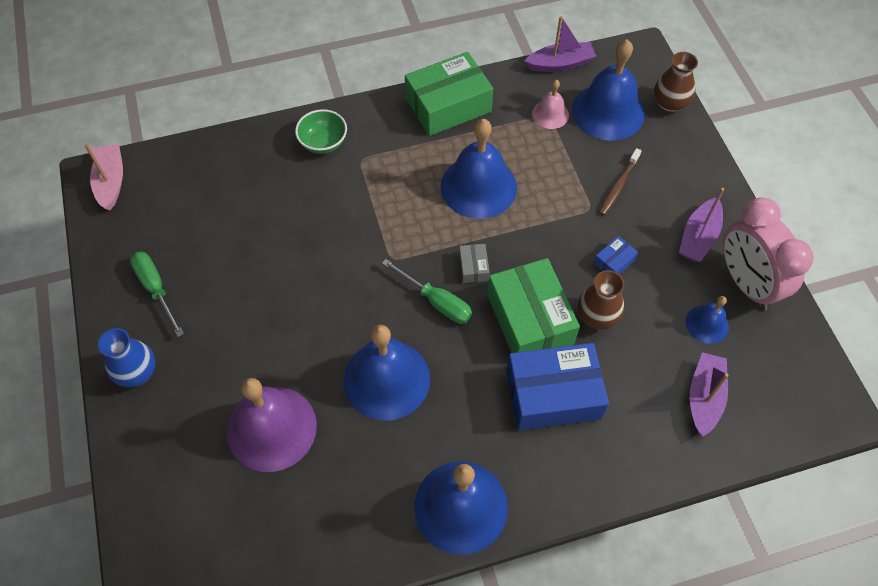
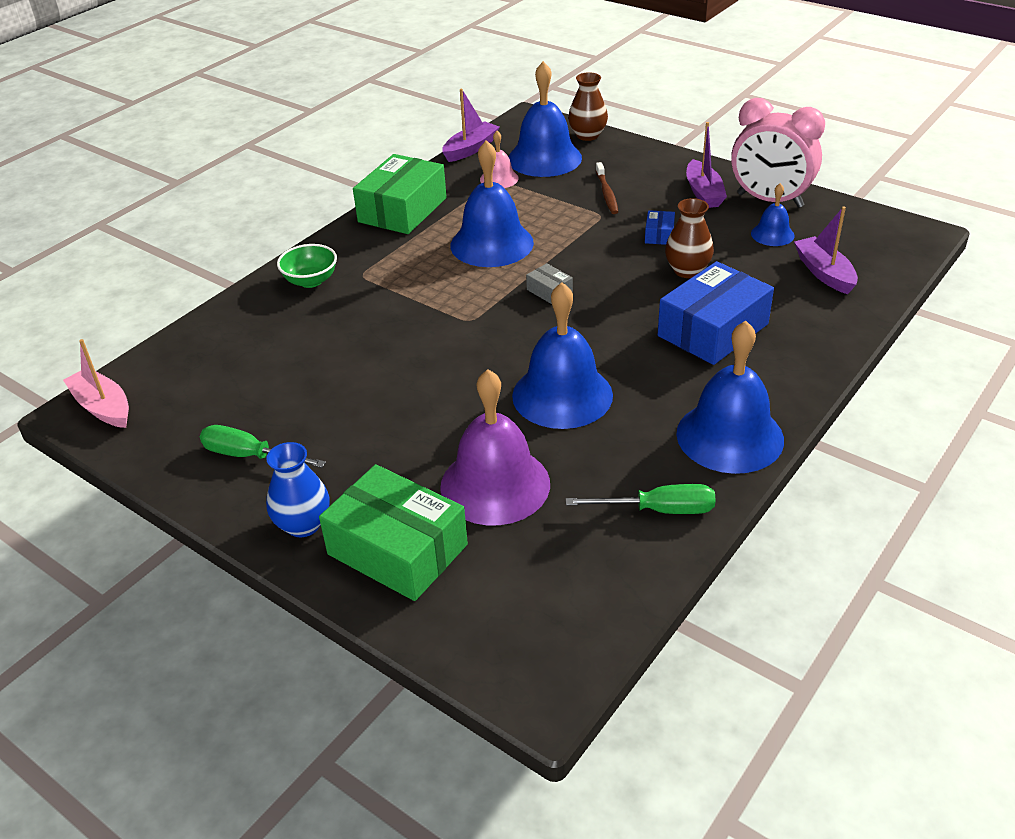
camera: 35 degrees left, 20 degrees down
(436, 301) = (544, 326): green screwdriver -> green screwdriver (658, 510)
(530, 319) = (636, 297): green box -> green box (397, 549)

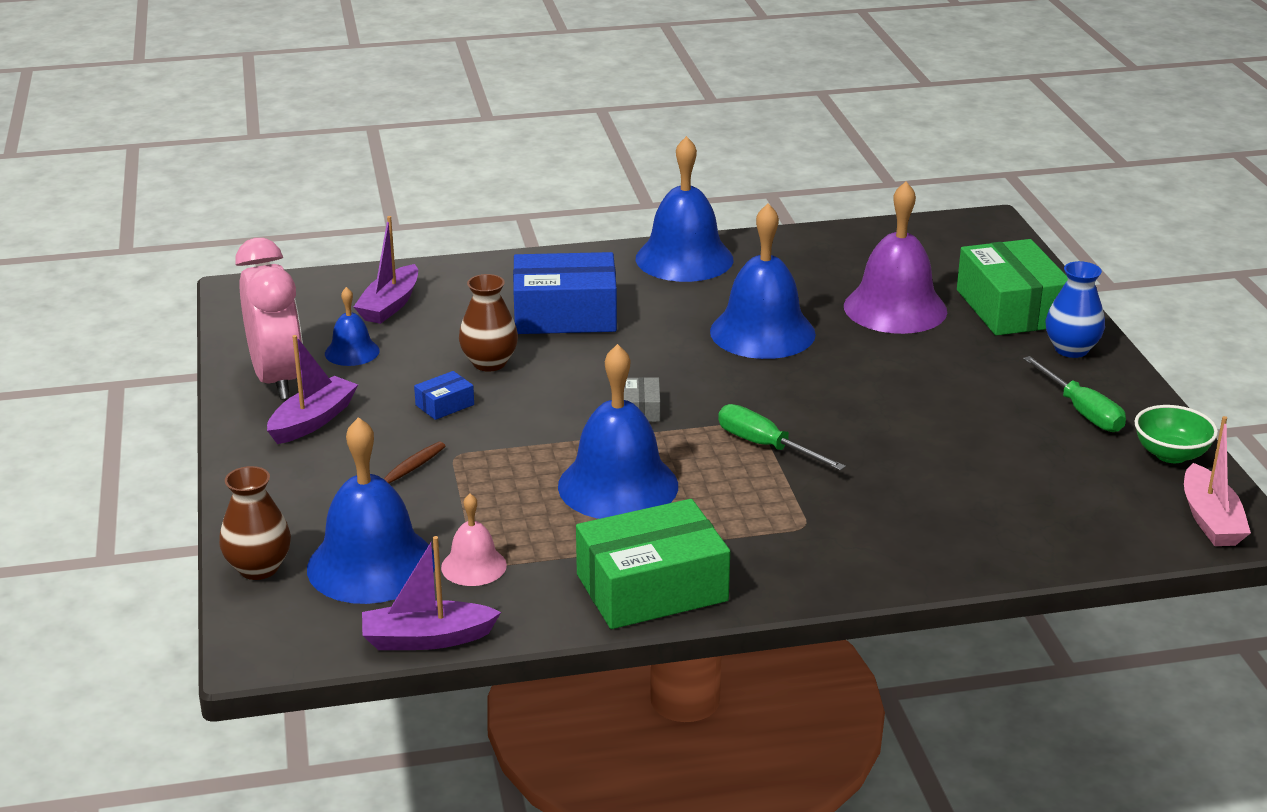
camera: 140 degrees left, 10 degrees down
(310, 281) = (871, 549): green bowl -> green bowl (1170, 454)
(658, 510) = (800, 251): green screwdriver -> green screwdriver (765, 446)

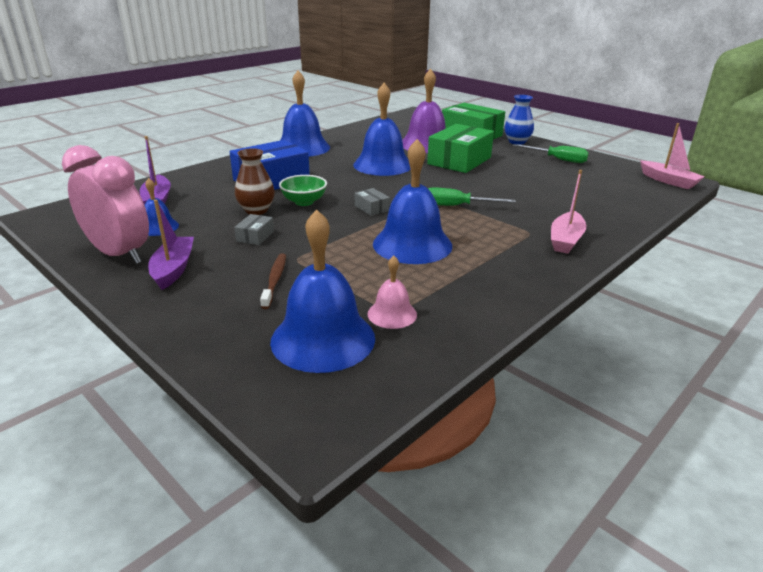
camera: 35 degrees left, 0 degrees up
(259, 568) = (239, 374): brown vase -> none
(427, 639) = (425, 371): purple boat -> none
(445, 405) = (255, 236): blue box -> grey box
(652, 588) = (508, 287): green box -> green box (459, 161)
(837, 555) = (565, 240): none -> pink boat
(1170, 454) = (614, 164): green bowl -> green bowl (304, 202)

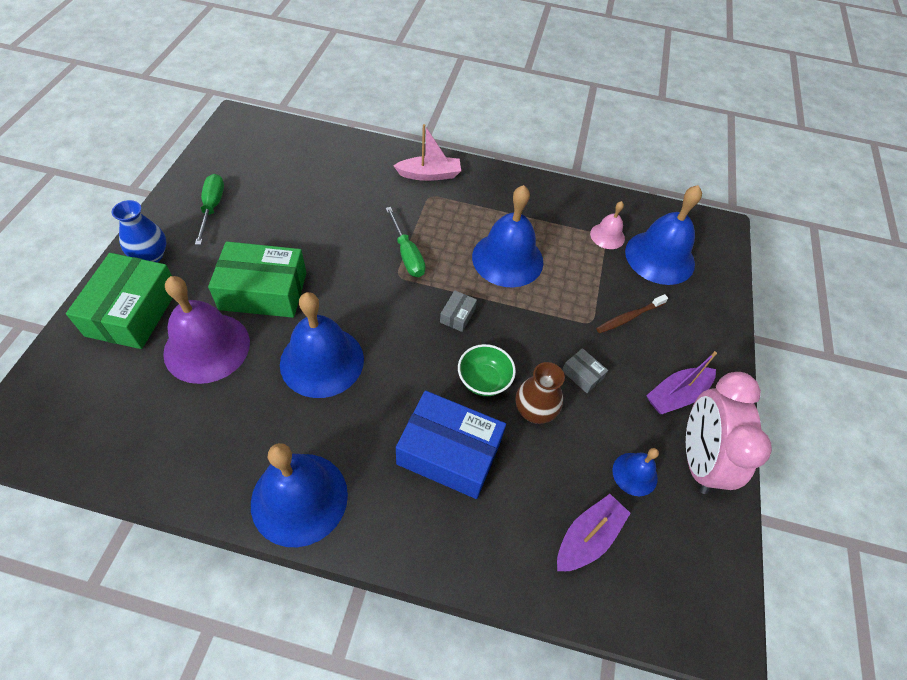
camera: 125 degrees left, 25 degrees up
(255, 236) = (582, 374): grey box -> grey box turned 60 degrees clockwise
(668, 181) = (244, 127): pink boat -> none

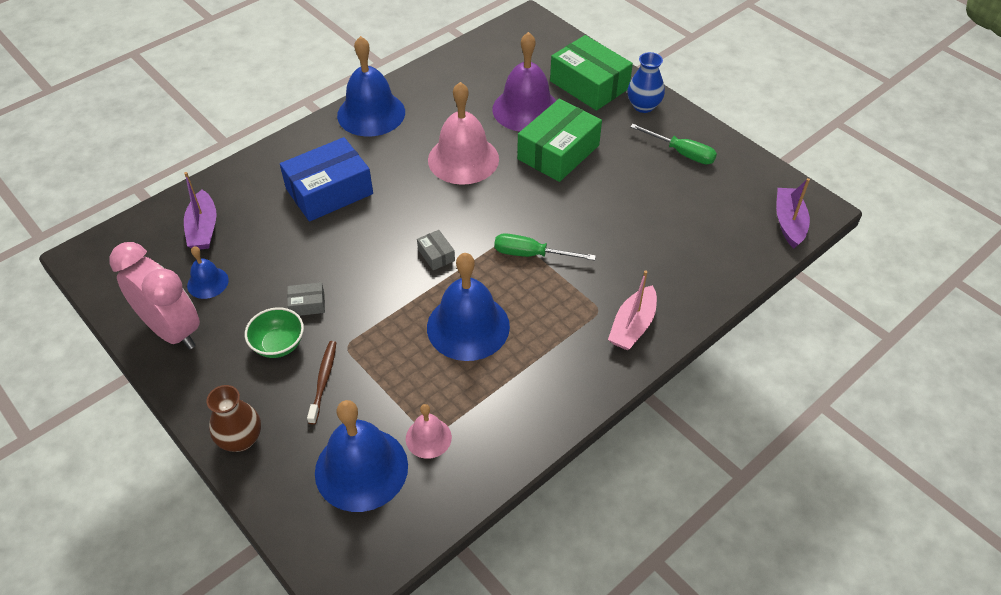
camera: 130 degrees right, 5 degrees down
(322, 361) = (463, 159): blue bell -> pink bell
(484, 380) = (363, 239): green bowl -> green bowl (278, 344)
(534, 411) = (310, 254): brown vase -> brown vase (241, 439)
(676, 395) = (226, 358): purple boat -> purple boat (789, 223)

